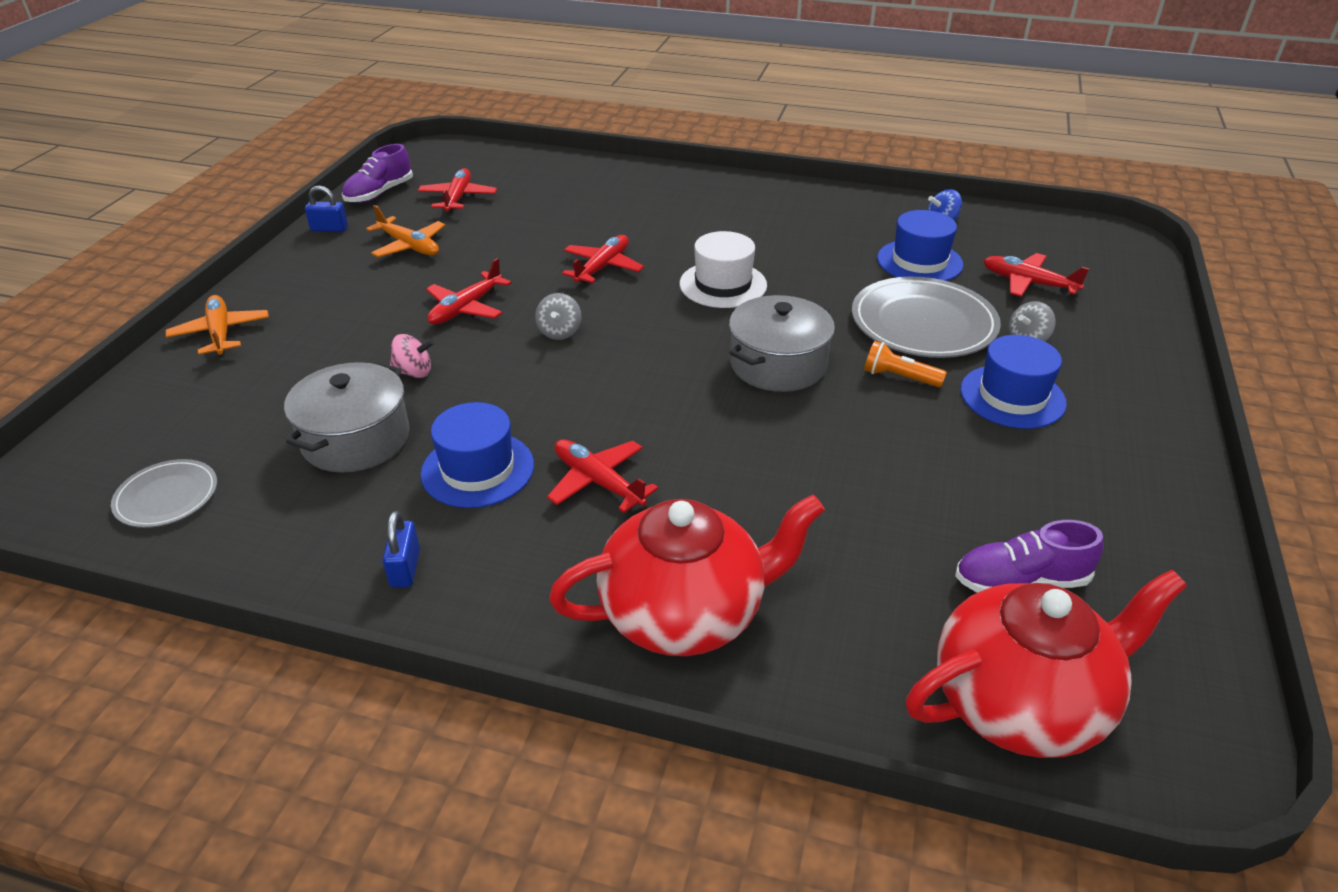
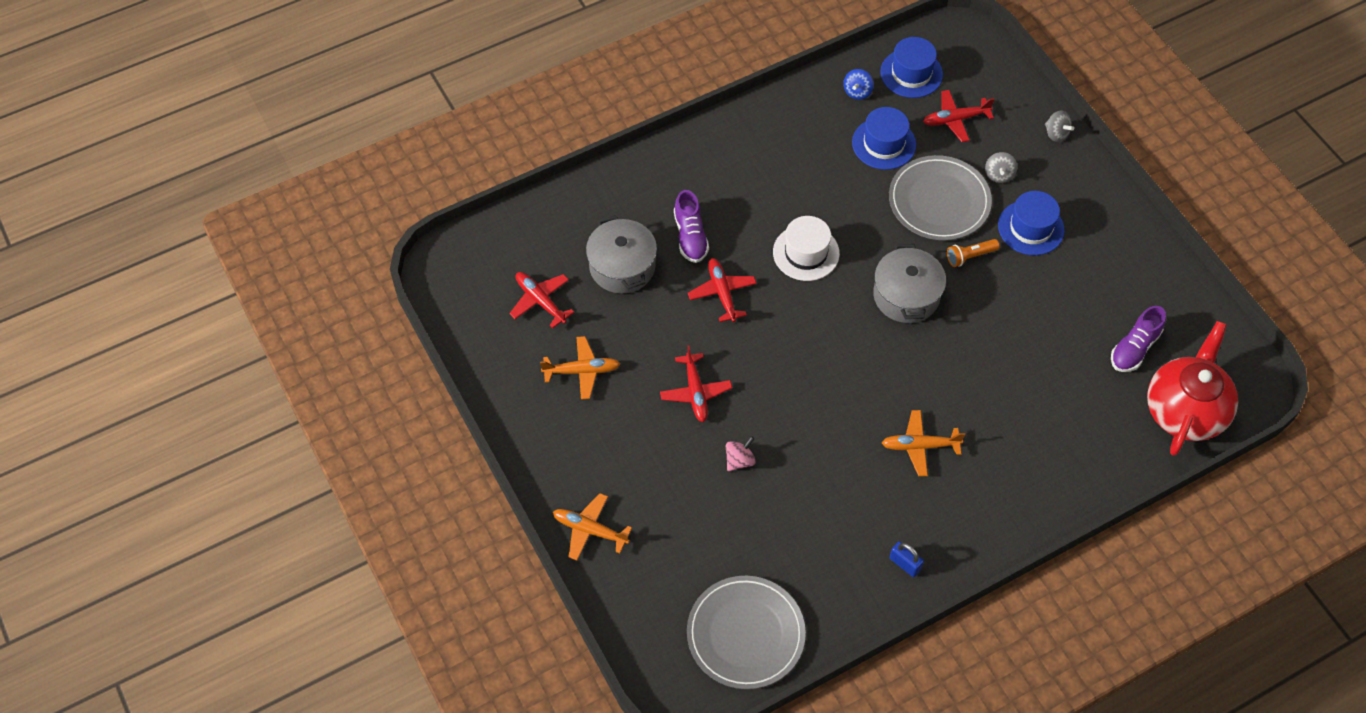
camera: 45 degrees left, 20 degrees up
(167, 497) = (745, 634): grey plate -> grey plate, size x1.84
(329, 229) = (505, 399): blue padlock -> none
(356, 439) = (778, 524): grey pot -> grey pot (622, 266)
(379, 193) = (480, 340): purple shoe -> purple shoe (690, 236)
(477, 469) = (859, 488): blue hat -> blue hat (911, 73)
(559, 332) = (771, 366): grey spinning top -> grey spinning top (1056, 134)
(598, 482) = (920, 446): red plane -> orange plane
(685, 614) = (1036, 480): red teapot -> none

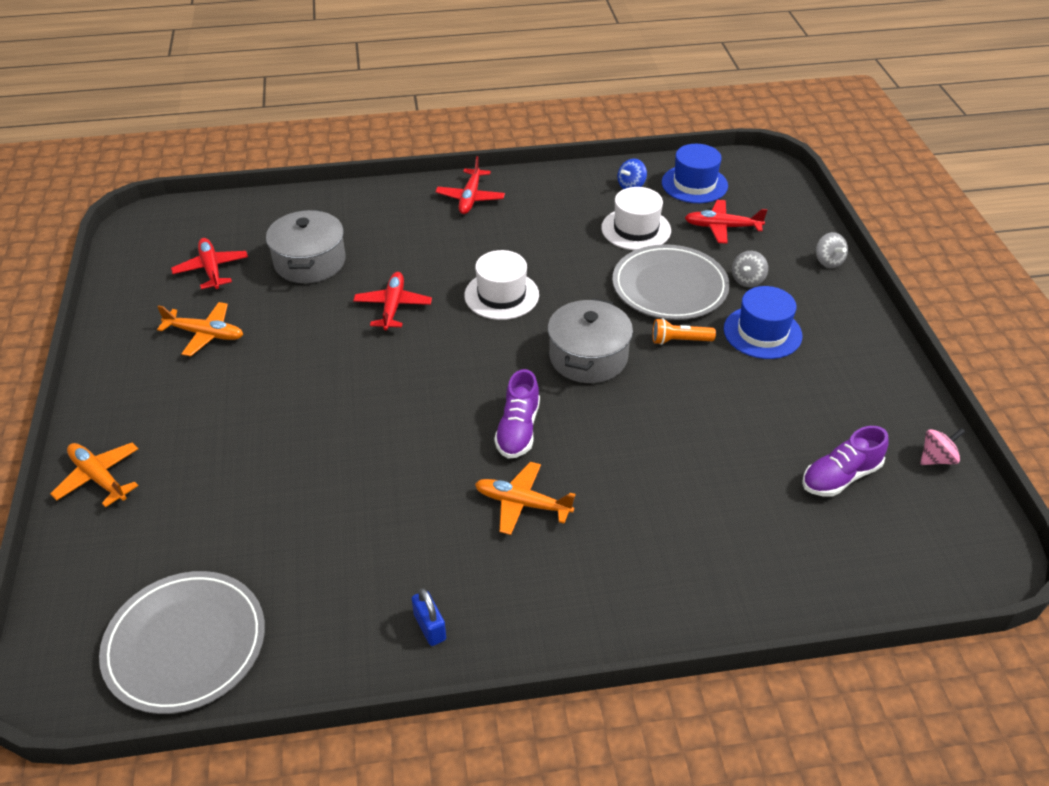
camera: 20 degrees right, 15 degrees down
(690, 236) = (393, 255): purple shoe -> purple shoe (518, 430)
(695, 392) = (305, 382): red plane -> red plane (470, 198)
(739, 460) = (307, 458): pink spinning top -> pink spinning top (937, 458)
(884, 143) = (636, 229): blue hat -> white hat
(1185, 410) = (883, 561): red teapot -> none

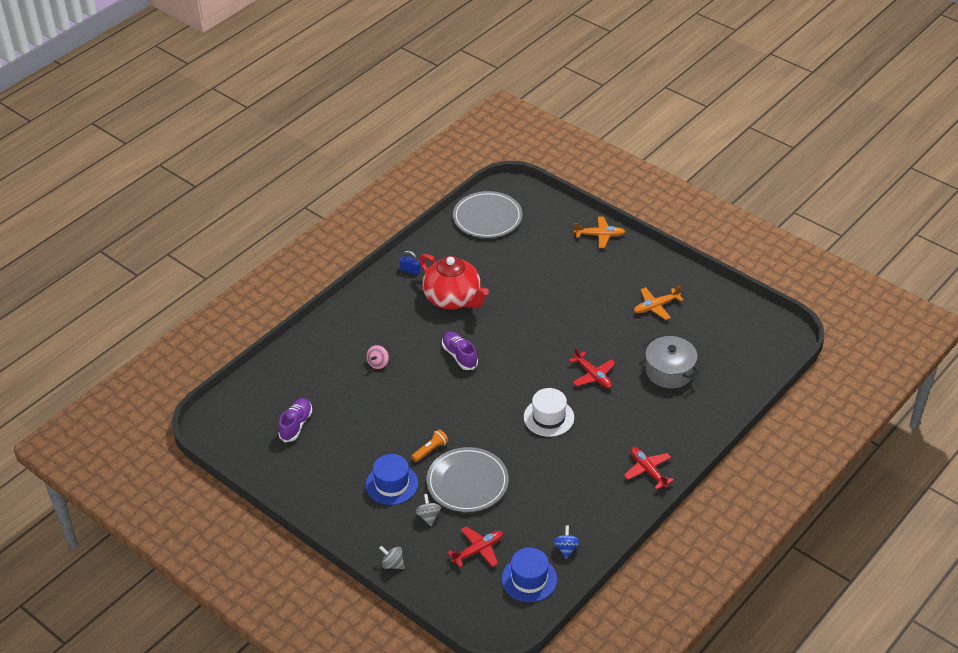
camera: 140 degrees right, 0 degrees up
(211, 269) = (709, 335): red plane -> none
(426, 523) = (453, 299): none -> red teapot
(522, 504) = (423, 328): orange plane -> none
(588, 357) = (466, 411): grey pot -> none
(636, 229) = (527, 513): white hat -> none
(937, 458) = (255, 463): pink spinning top -> pink spinning top (378, 363)

